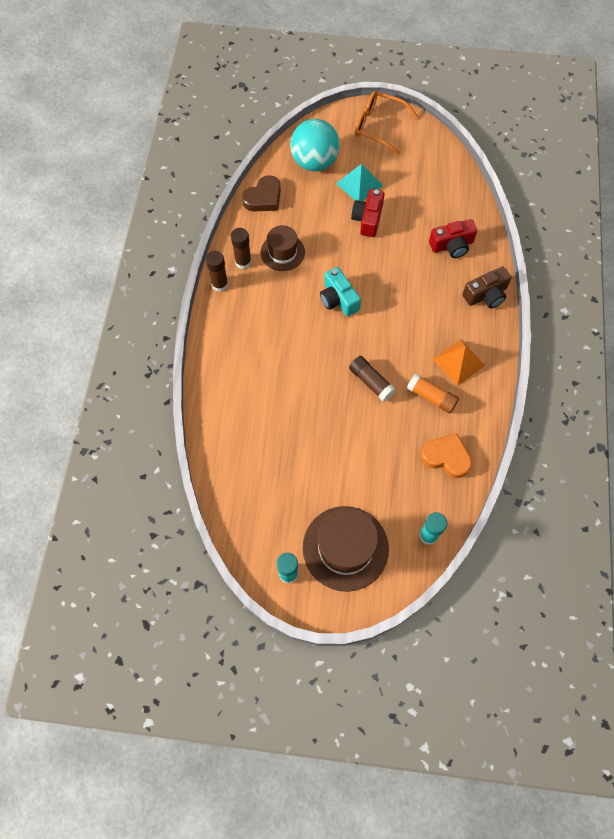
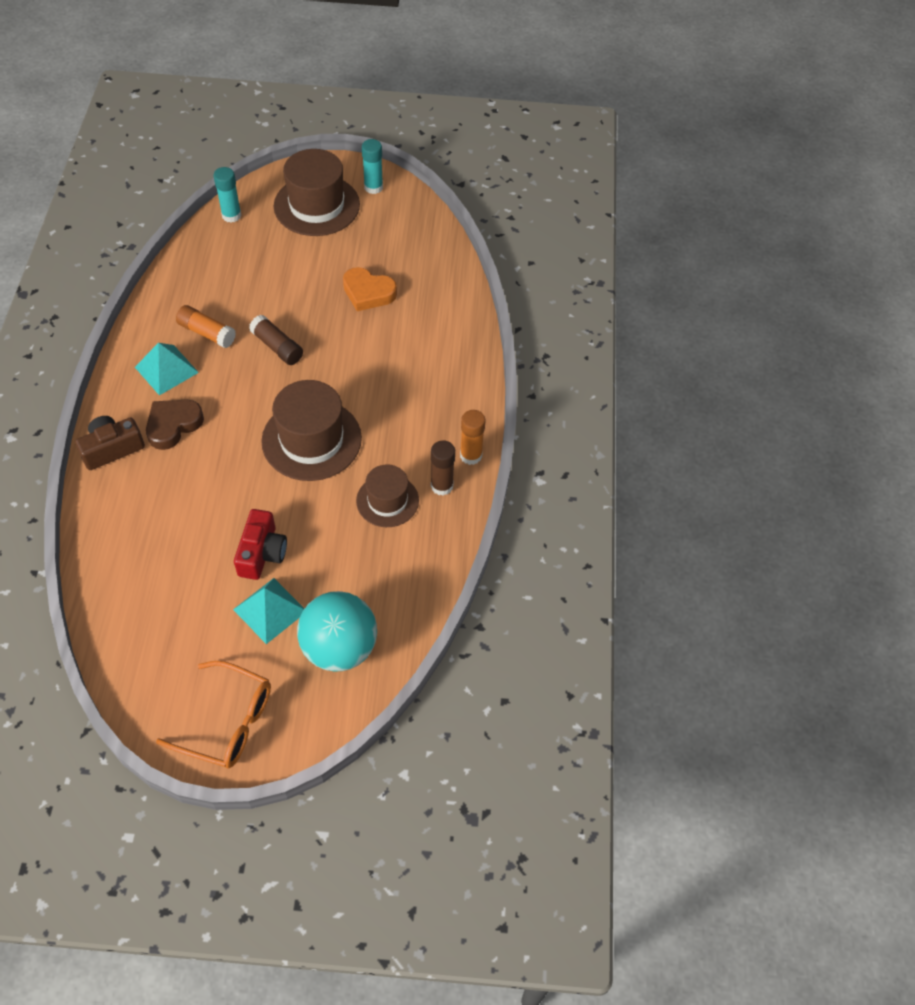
camera: 175 degrees right, 10 degrees down
(219, 284) = (471, 455): brown glue stick -> orange glue stick
(263, 198) = (418, 583): brown heart -> brown heart (173, 425)
(338, 299) = (311, 440): turquoise camera -> brown hat
(446, 457) = (200, 278): orange heart -> orange heart (368, 293)
(452, 245) = (144, 516): red camera -> none
(458, 362) = (166, 369): orange pyramid -> turquoise pyramid

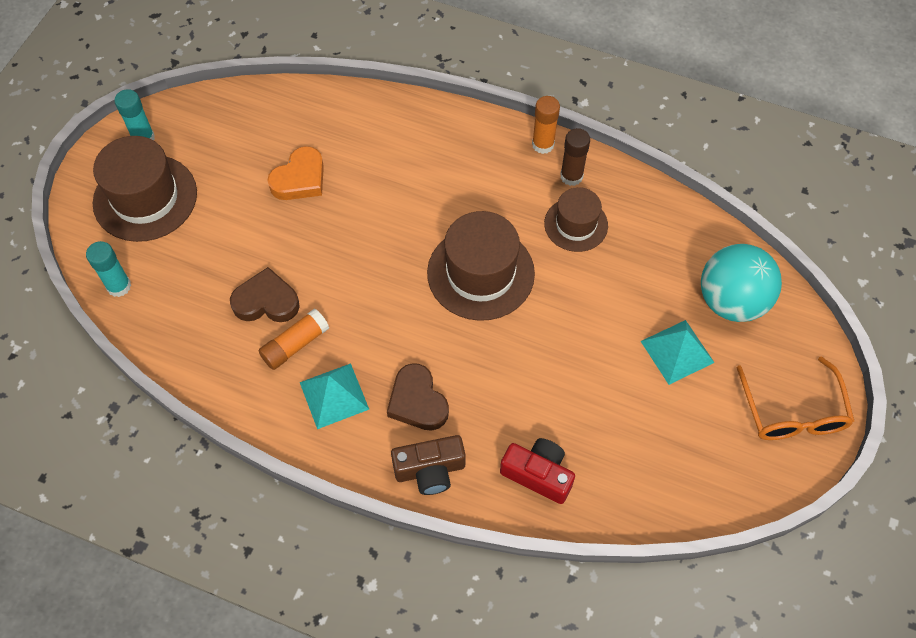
camera: 70 degrees left, 5 degrees up
(112, 449) = (430, 470): brown camera -> brown camera turned 90 degrees counterclockwise
(227, 722) = (792, 412): orange glasses -> orange glasses turned 135 degrees clockwise
(242, 304) = (266, 301): none -> brown heart
(262, 553) = (608, 346): red camera -> red camera (538, 474)
(277, 347) = (343, 279): brown glue stick -> none

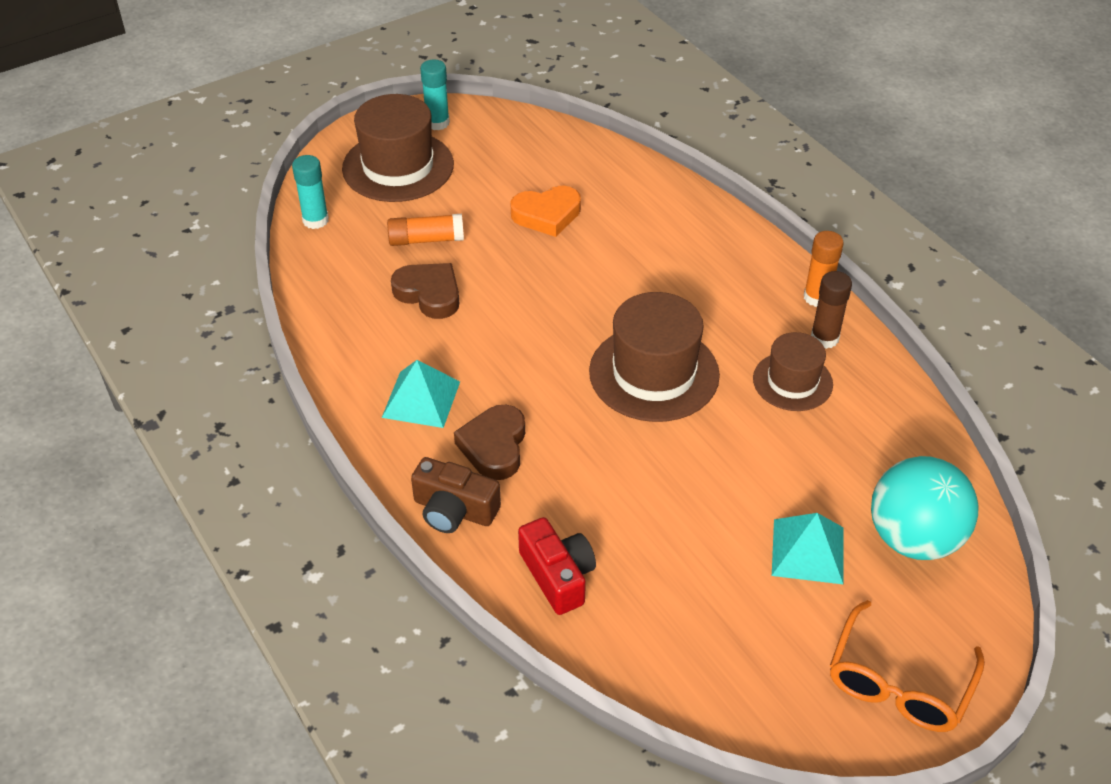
camera: 35 degrees right, 15 degrees down
(295, 345) = (423, 340): orange glue stick -> orange glue stick (426, 240)

